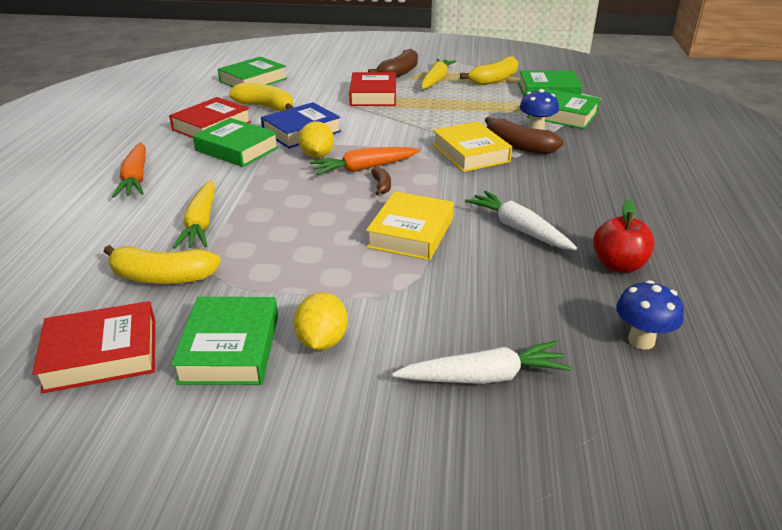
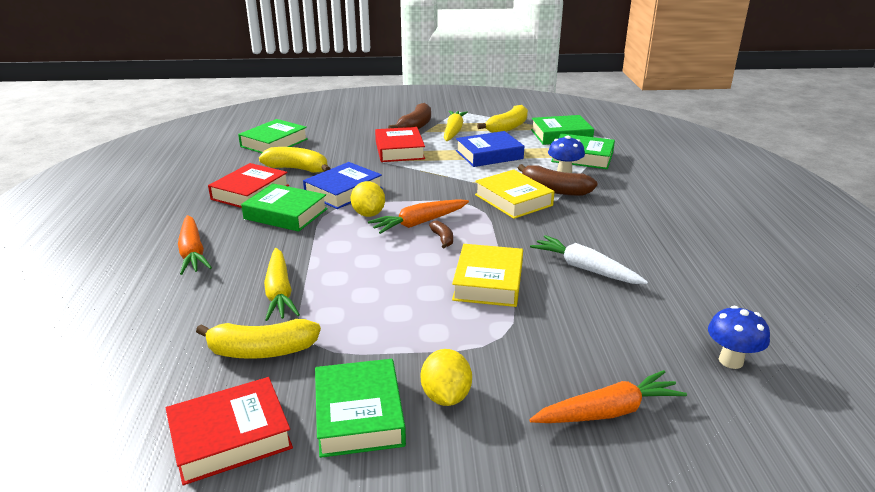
camera: 10 degrees left, 5 degrees down
(463, 106) = (489, 155): none -> blue book
(484, 376) = (608, 411): white carrot -> orange carrot
(618, 265) = (685, 294): red apple -> none

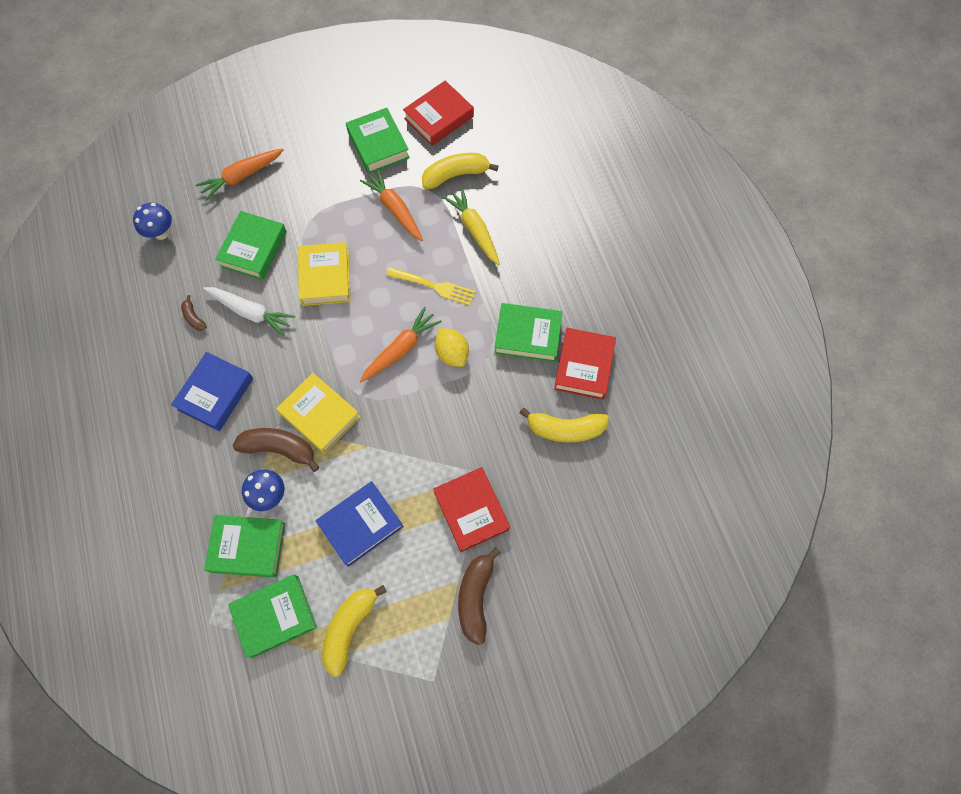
camera: 165 degrees right, 40 degrees up
(193, 252) = (569, 260): orange carrot -> orange carrot (395, 209)
(274, 143) = (630, 493): green book -> green book (253, 249)
(343, 191) = (494, 391): blue book -> blue book (215, 394)
(360, 257) = (433, 286): none -> yellow fork
(442, 239) = (373, 328): brown banana -> brown banana (194, 317)
(446, 396) = (334, 167): yellow lemon -> none
(453, 131) = (420, 593): yellow carrot -> none

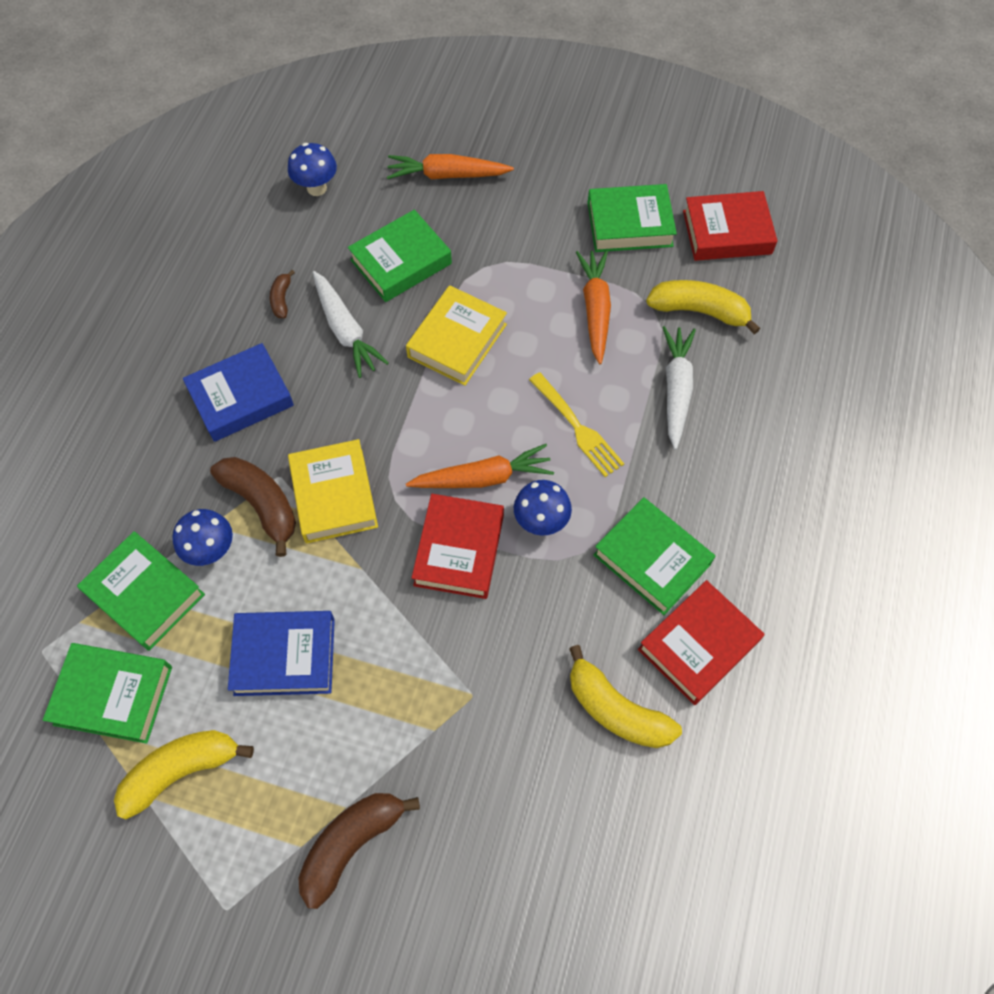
camera: 35 degrees right, 5 degrees down
(378, 145) = (629, 224): green book -> green book turned 75 degrees clockwise
(452, 353) = (541, 522): yellow lemon -> blue mushroom
(471, 511) = (425, 731): red book -> red book (459, 550)
(474, 230) = (676, 389): yellow carrot -> white carrot

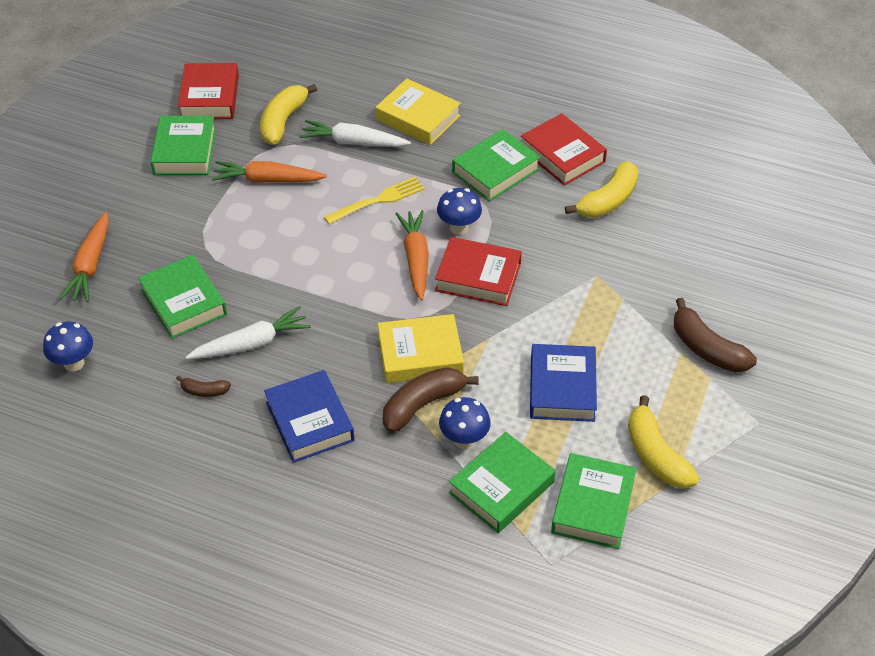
camera: 85 degrees left, 15 degrees down
(457, 340) = (279, 268): yellow book -> yellow book (418, 117)

